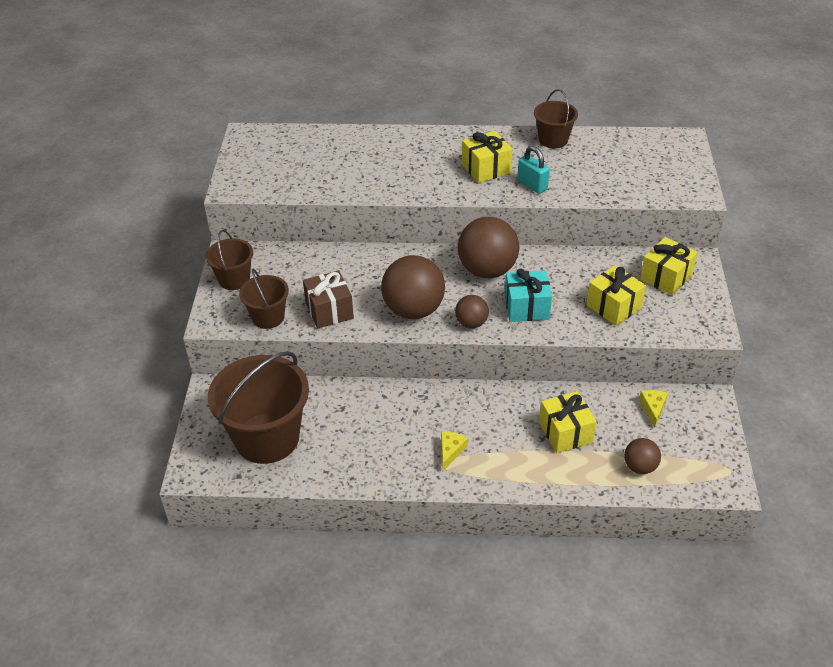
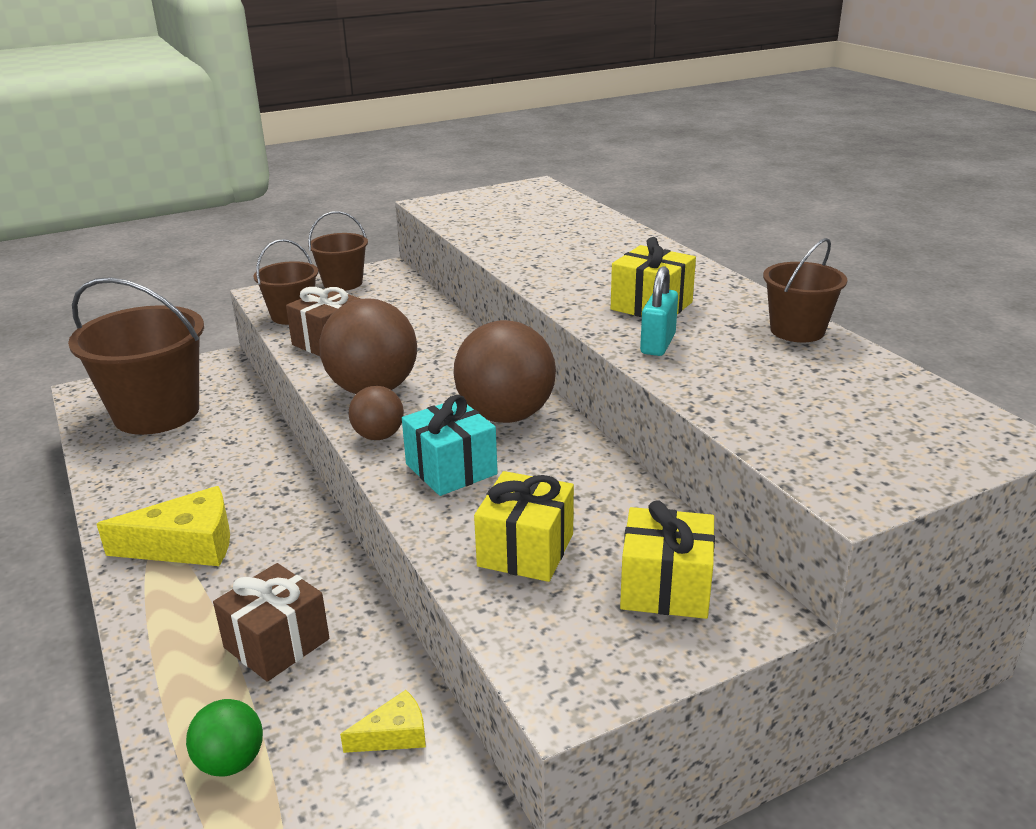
camera: 60 degrees right, 15 degrees down
(450, 451) = (187, 545): yellow cheese -> yellow cheese, size x1.90
(565, 432) = (276, 643): yellow gift -> brown gift
(640, 467) = (231, 762): brown ball -> green ball

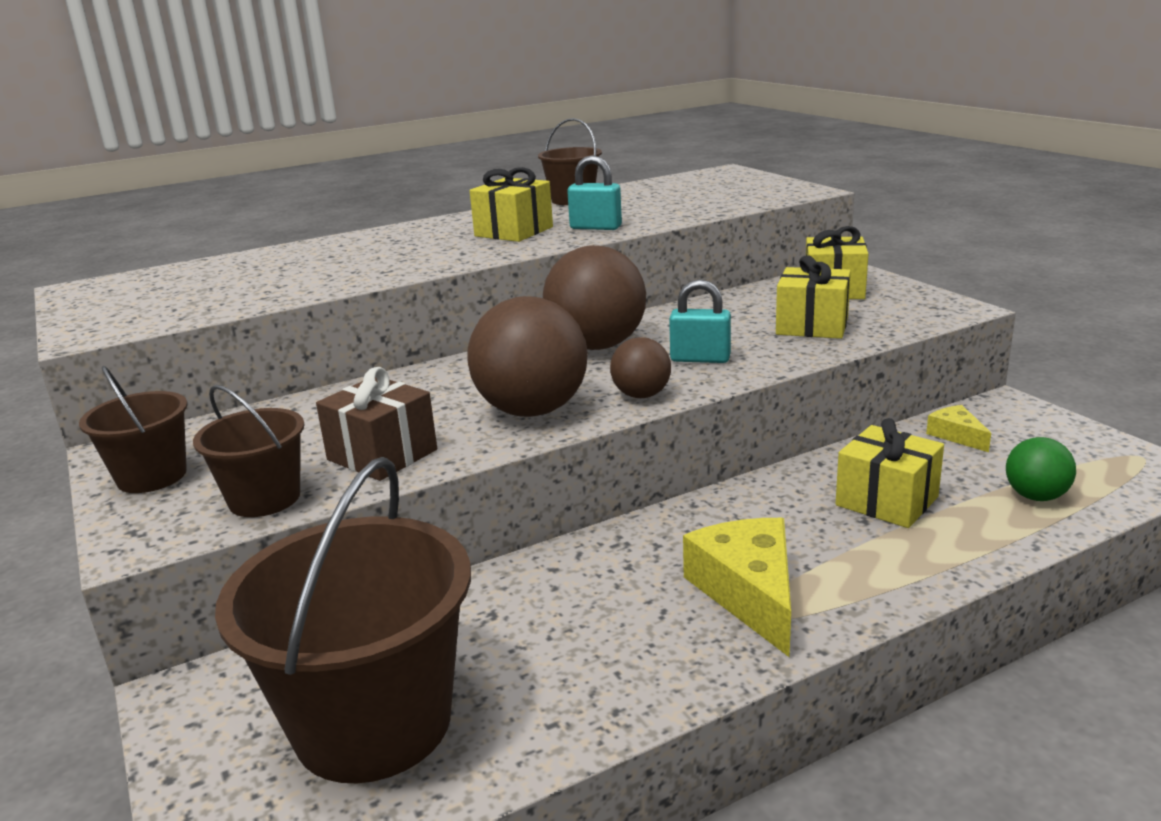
camera: 90 degrees left, 5 degrees down
(276, 643) = (886, 501): brown gift -> yellow gift
(451, 469) = (700, 359): turquoise gift -> turquoise padlock

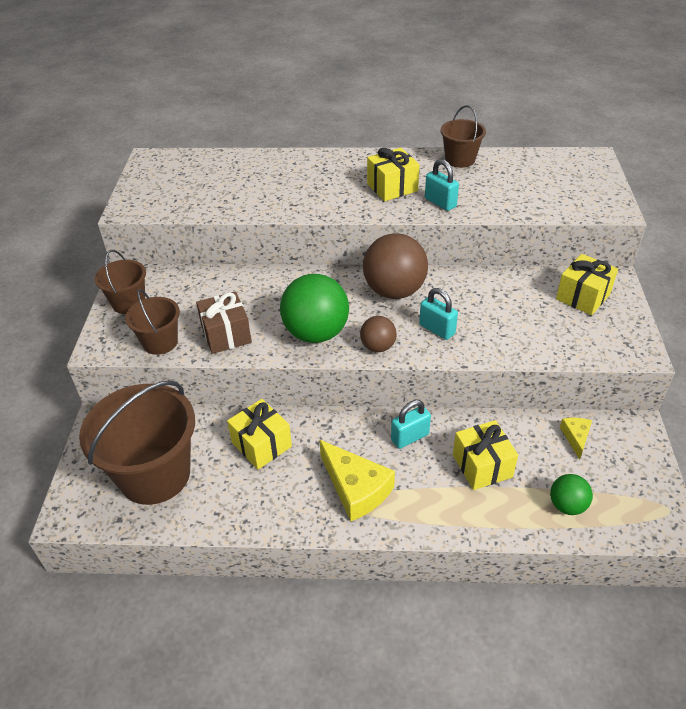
camera: 30 degrees right, 20 degrees up
(532, 410) = (316, 333): brown ball -> green ball
(749, 593) = (356, 488): yellow cheese -> yellow cheese turned 120 degrees clockwise
(756, 510) = (410, 437): none -> turquoise padlock
(812, 326) = (530, 328): yellow gift -> yellow gift (261, 444)

